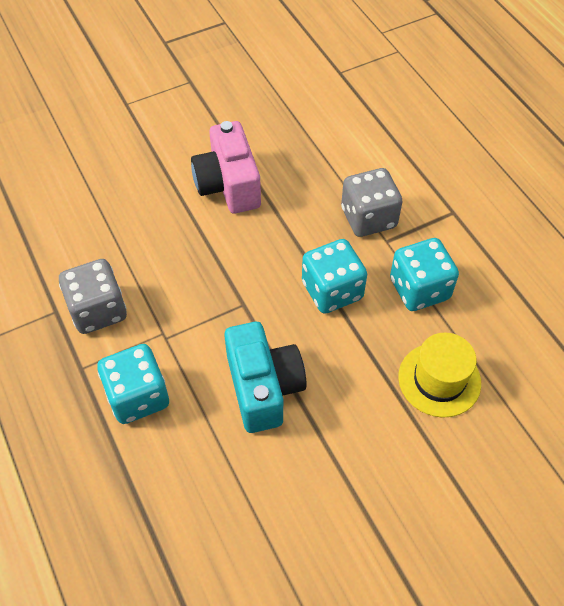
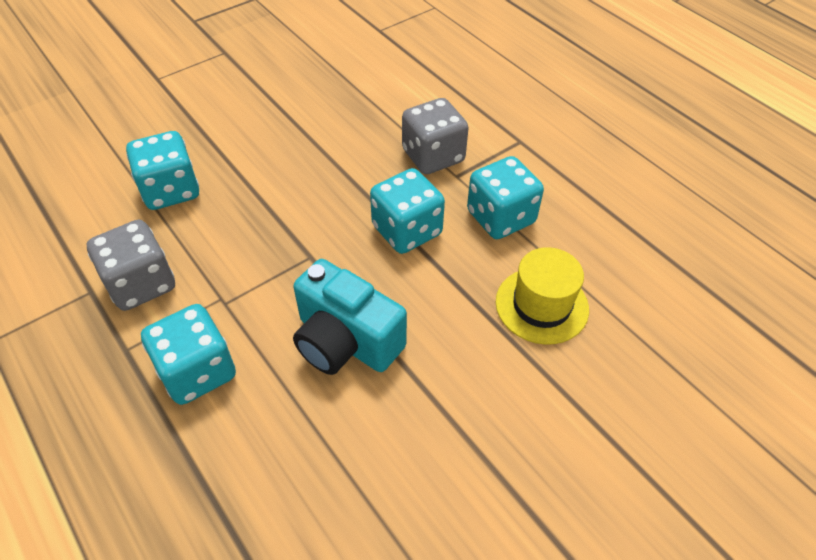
camera: 10 degrees left, 5 degrees down
(129, 223) = (171, 190): none -> turquoise dice
(228, 185) = (277, 142): pink camera -> none
(263, 388) = (346, 341): turquoise camera -> turquoise camera turned 150 degrees clockwise

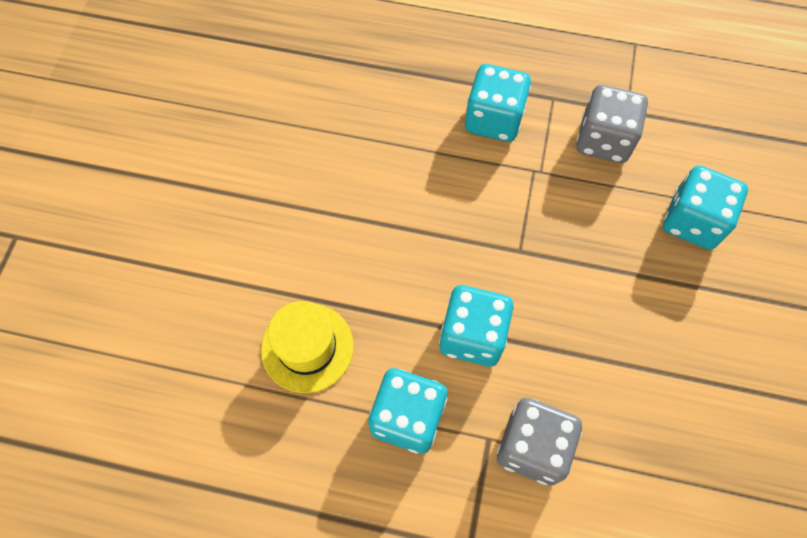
camera: 140 degrees right, 15 degrees up
(346, 341) = (424, 207): turquoise camera -> none

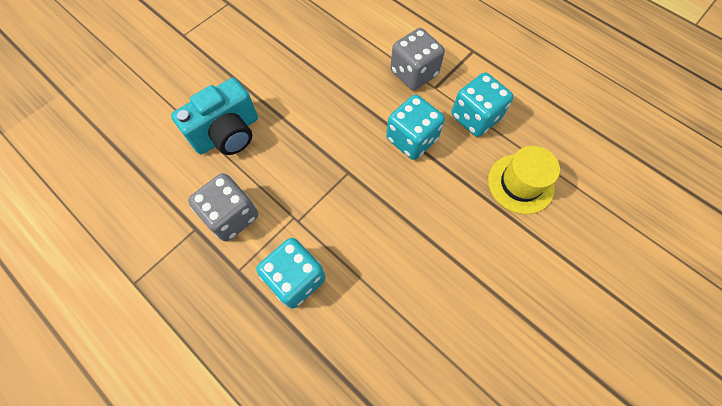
camera: 150 degrees left, 0 degrees up
(692, 221) = (227, 133): turquoise dice -> turquoise camera

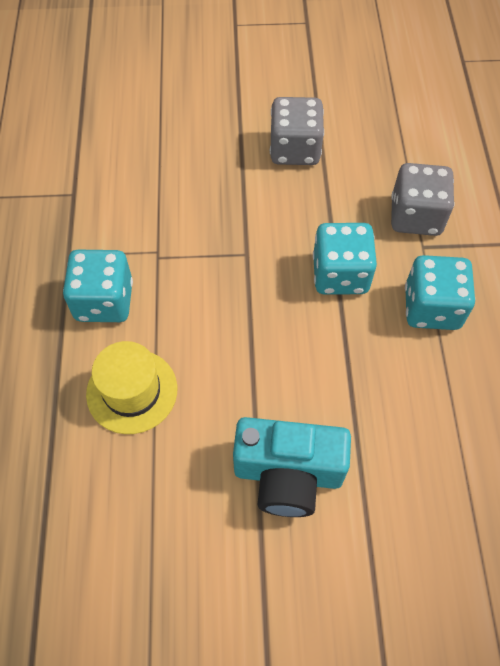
camera: 45 degrees right, 5 degrees down
(227, 133) = (180, 137): turquoise camera -> turquoise camera (288, 474)
(231, 216) = (110, 207): grey dice -> grey dice (295, 149)
(520, 183) = (404, 407): yellow hat -> yellow hat (132, 391)

